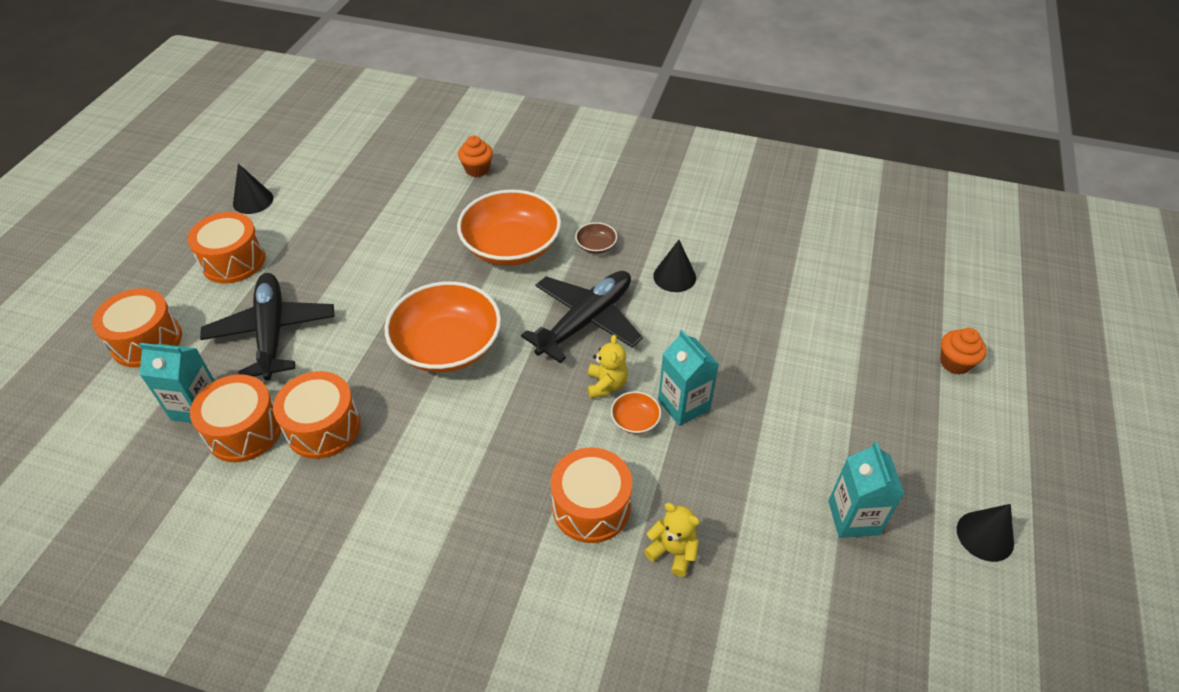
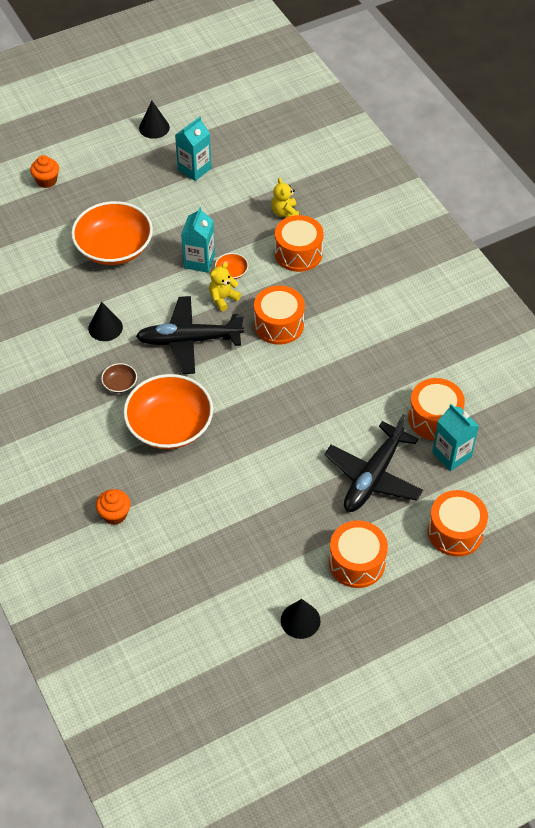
camera: 135 degrees left, 5 degrees up
(323, 427) = (390, 388): orange drum -> orange drum (279, 324)
(447, 346) = (280, 385): orange bowl -> orange bowl (114, 247)

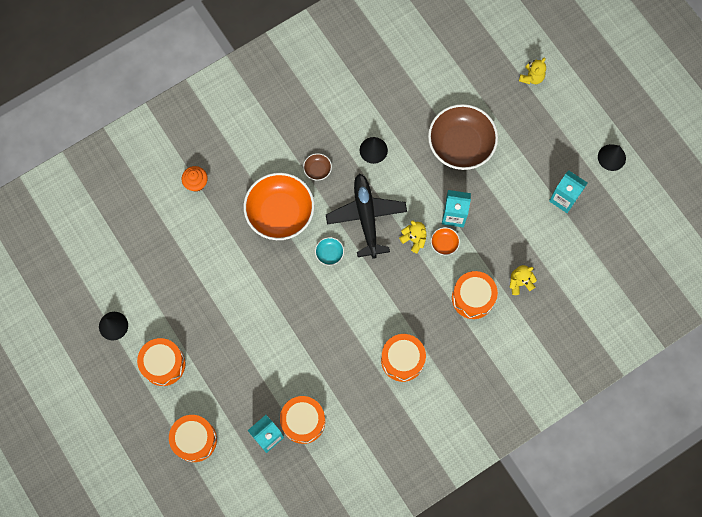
camera: 85 degrees right, 20 degrees up
(46, 181) = (531, 77): orange cupcake -> yellow teddy bear
(114, 247) = (461, 144): orange bowl -> brown bowl
(229, 379) = (329, 253): none -> turquoise bowl
(279, 324) = (390, 288): orange drum -> orange drum (402, 360)
(373, 476) = (242, 373): black plane -> none

